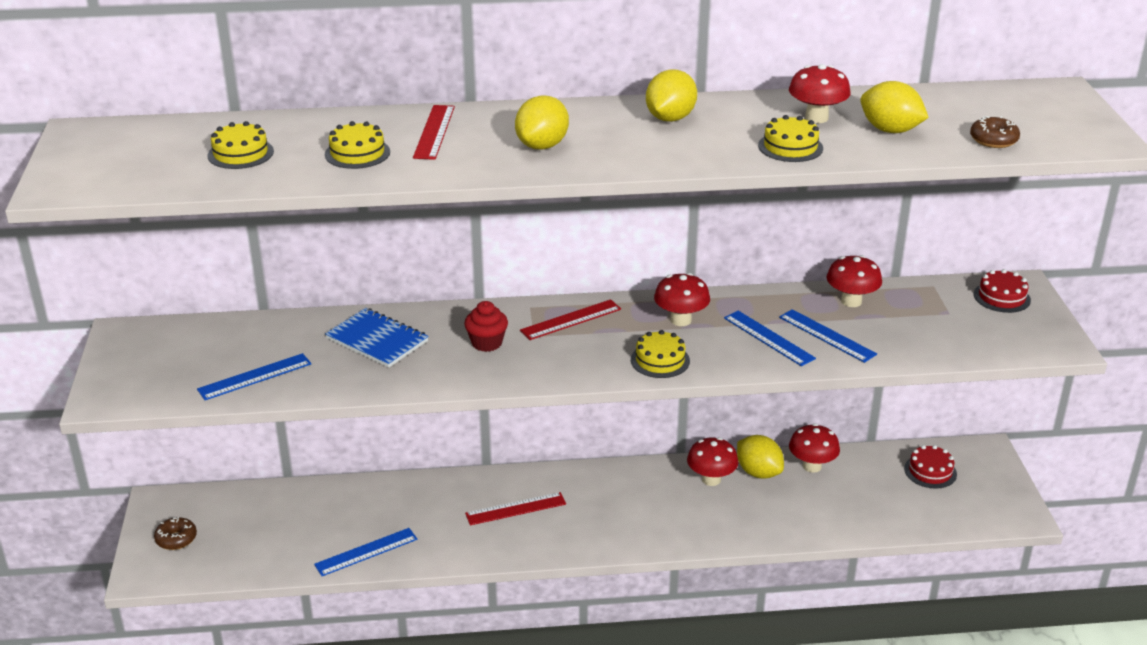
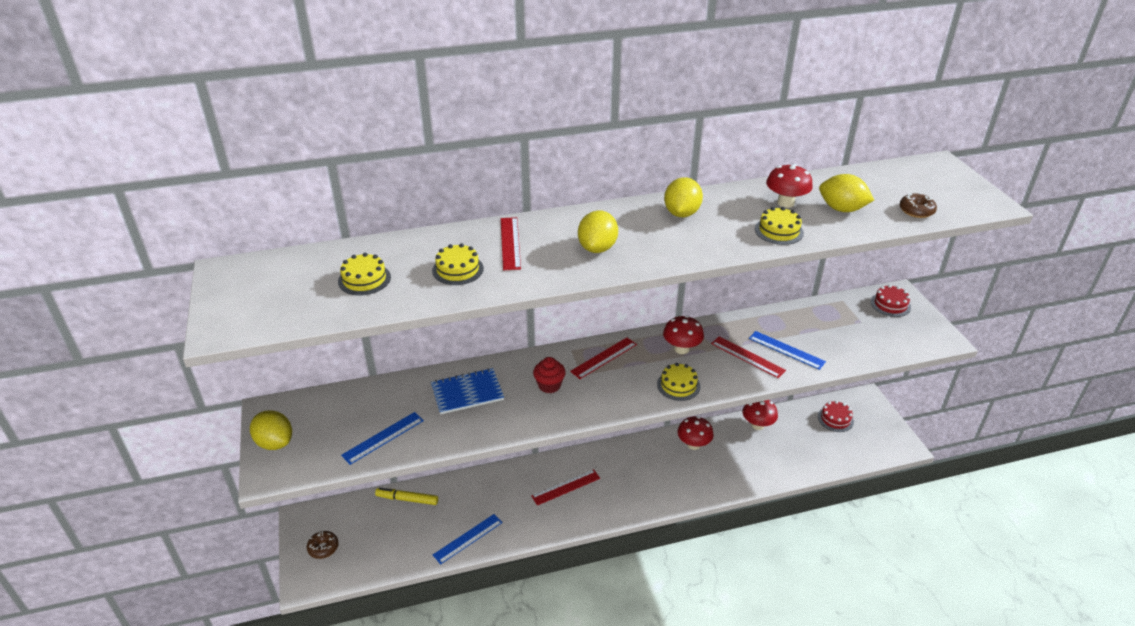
camera: 10 degrees left, 5 degrees up
(299, 498) = (407, 499): none -> yellow marker
(377, 340) = (467, 392): blue notebook -> blue notebook turned 45 degrees counterclockwise
(758, 472) = (723, 435): yellow lemon -> yellow lemon (275, 443)
(768, 338) = (747, 357): blue ruler -> red ruler
(851, 301) = (792, 319): red mushroom -> none

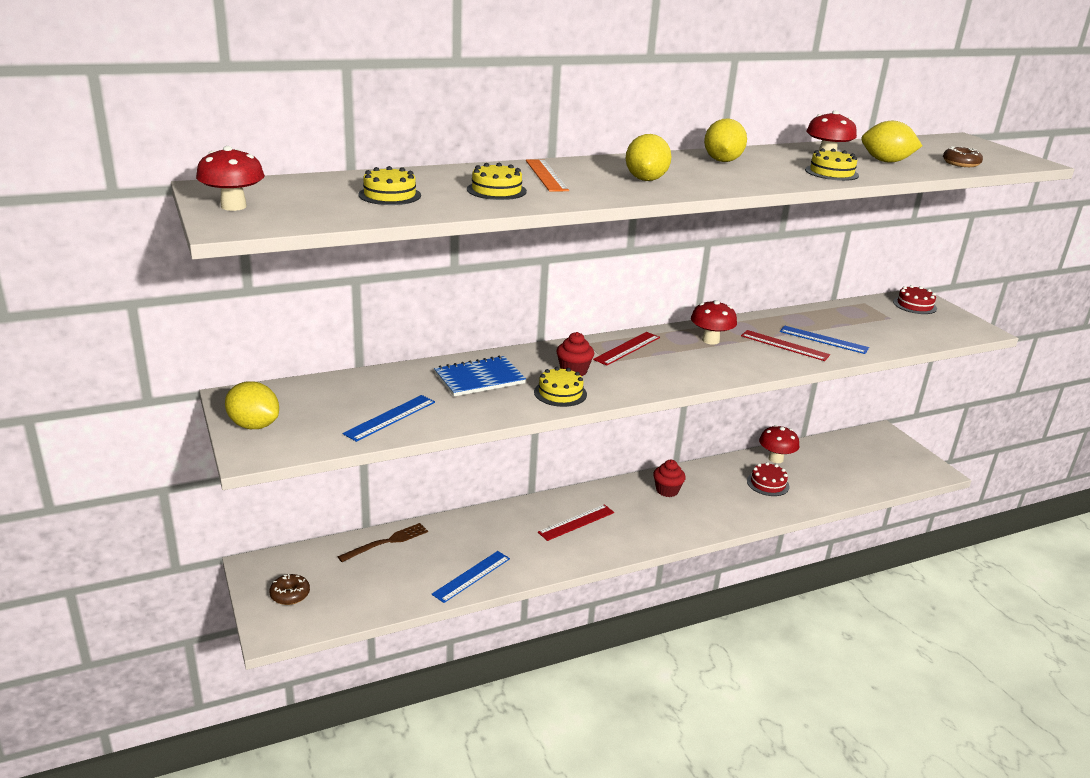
camera: 10 degrees left, 10 degrees down
(407, 499) = (386, 542): yellow marker -> brown fork
(510, 243) = (546, 175): red ruler -> orange ruler
(651, 456) = (667, 490): none -> red cupcake
(678, 385) = (719, 368): yellow cake -> yellow cake (560, 393)
(693, 444) = (711, 478): red mushroom -> red mushroom (233, 206)
(835, 419) = (857, 451): red cake -> red cake (768, 484)

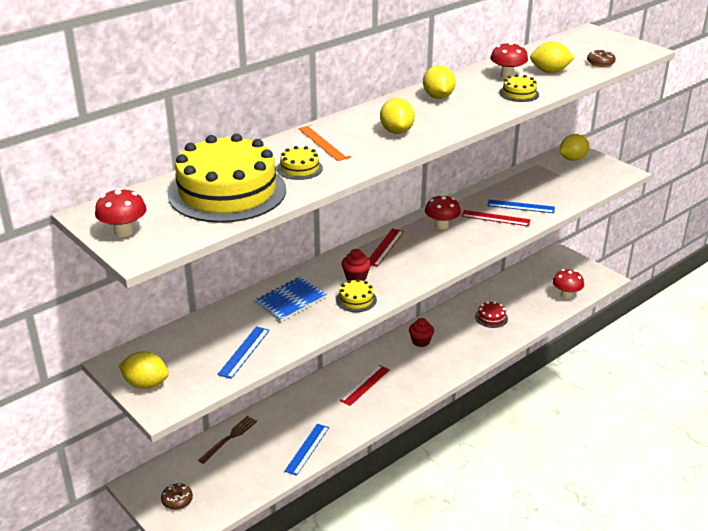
camera: 15 degrees left, 5 degrees up
(389, 195) = (227, 192): yellow cake -> yellow cake, size x2.45
(775, 459) = (489, 295): red mushroom -> red mushroom (566, 295)
(914, 305) = (572, 159): red cake -> yellow lemon

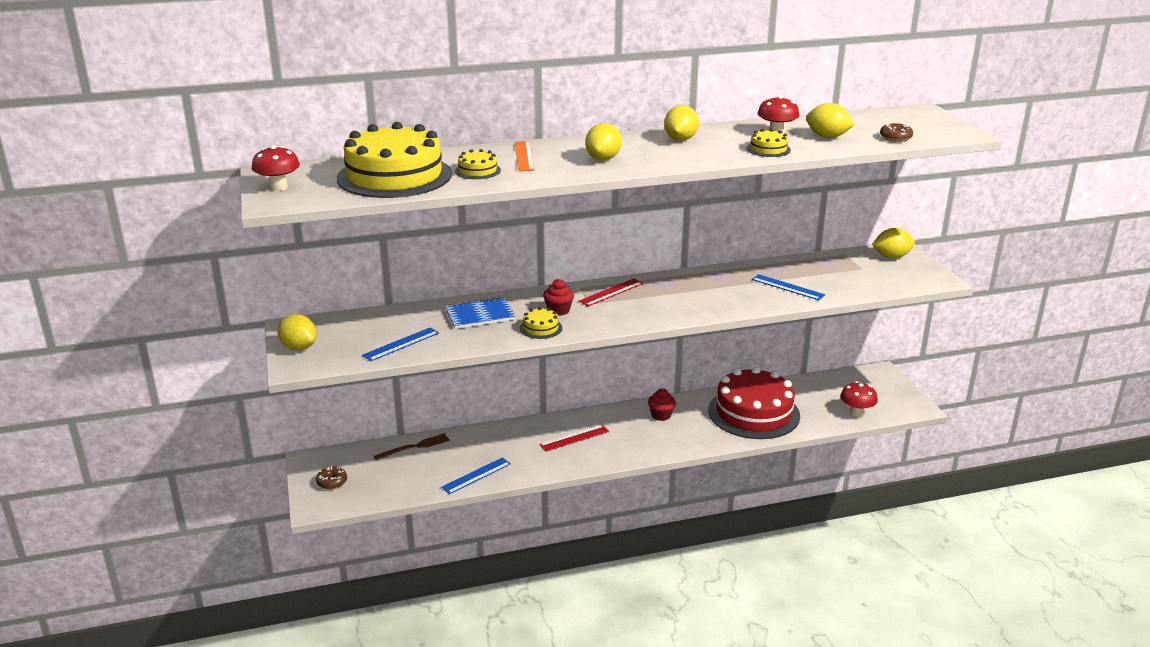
camera: 25 degrees right, 5 degrees down
(441, 225) = (686, 286): red mushroom -> none
(491, 317) = (753, 413): red cake -> red cake, size x2.45
(495, 218) = (750, 292): red ruler -> none

